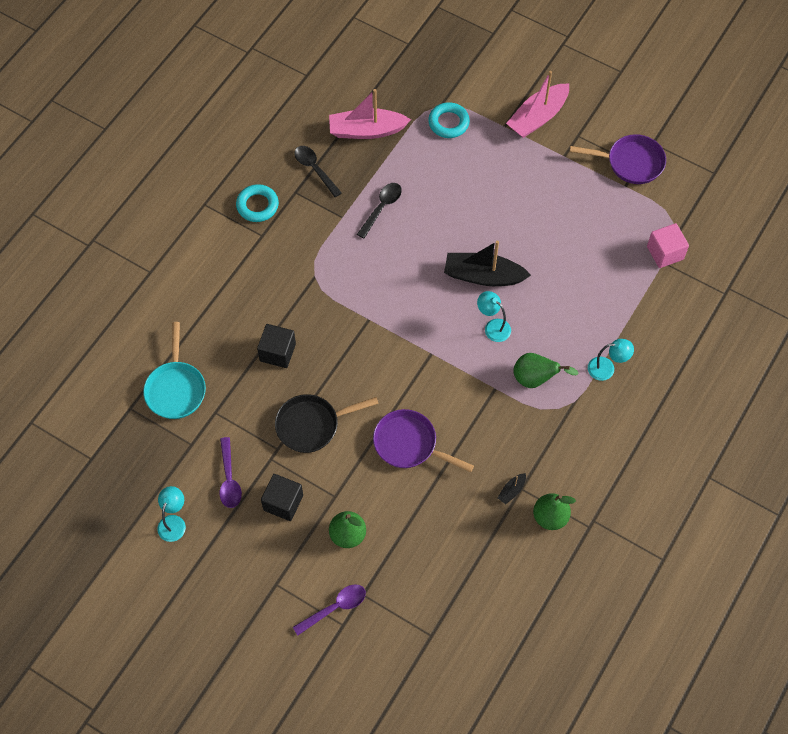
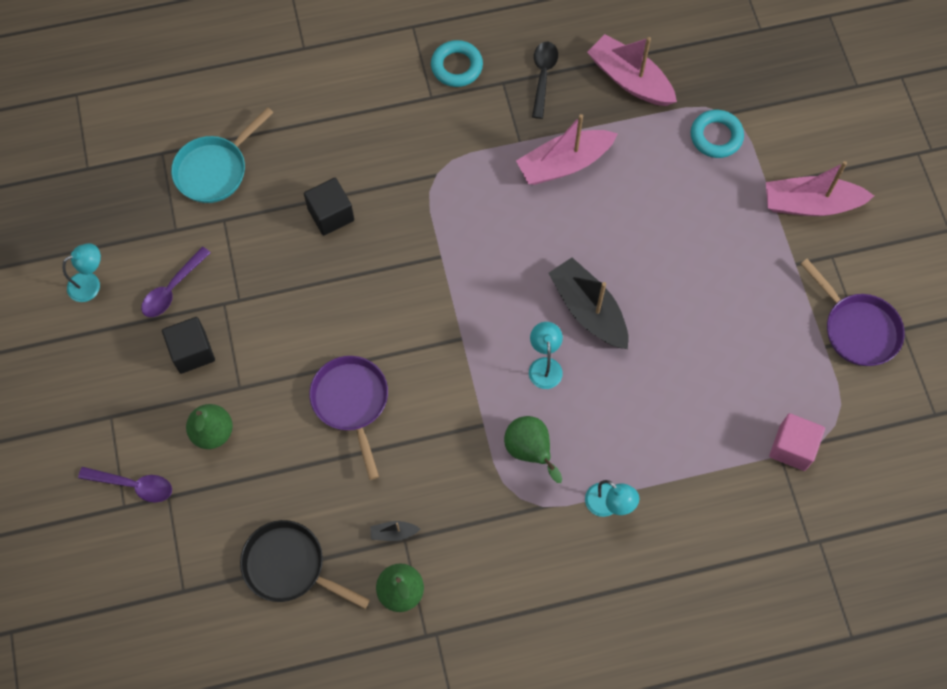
camera: 45 degrees right, 5 degrees up
(311, 425) = (289, 306): black pan -> black pan (289, 566)
(381, 208) = (564, 164): black spoon -> pink boat

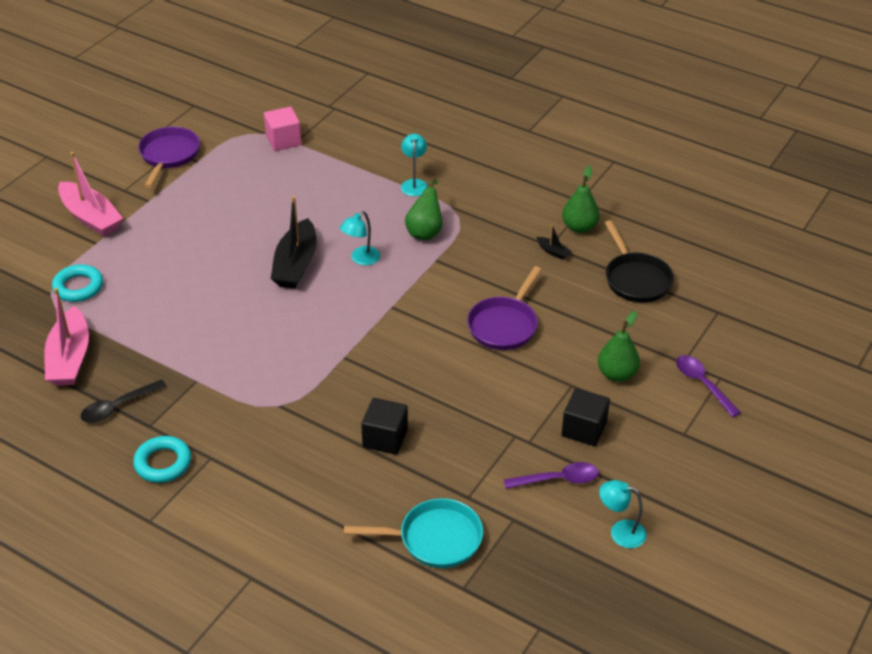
camera: 135 degrees left, 25 degrees down
(564, 164) = (190, 345): pink boat -> none

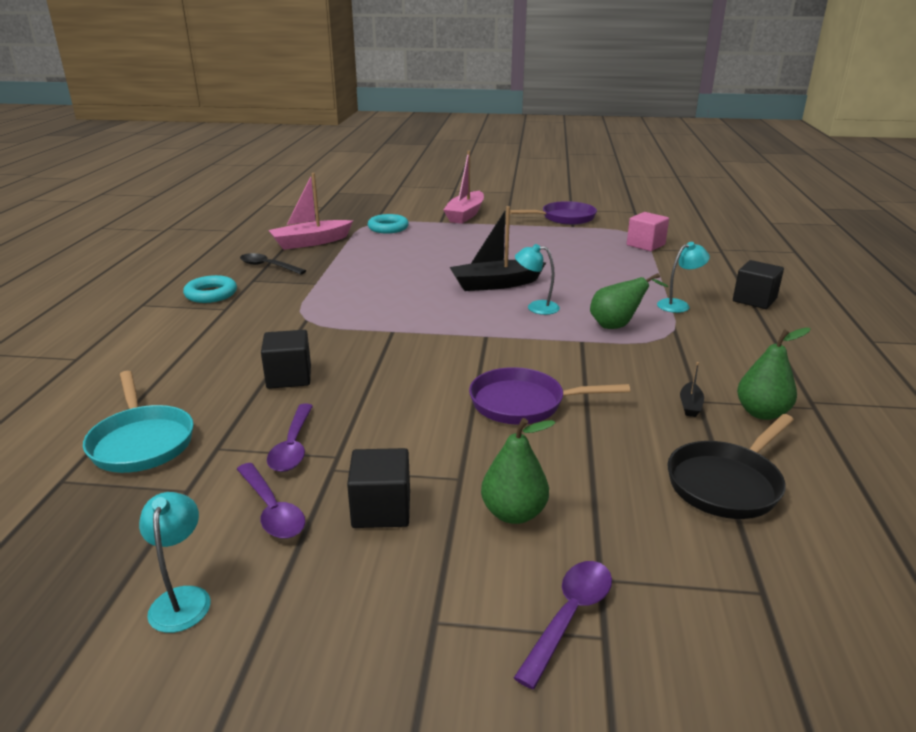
camera: 65 degrees right, 15 degrees down
(434, 143) = (754, 300): none -> black cube
(489, 455) = (293, 446): none -> purple spoon

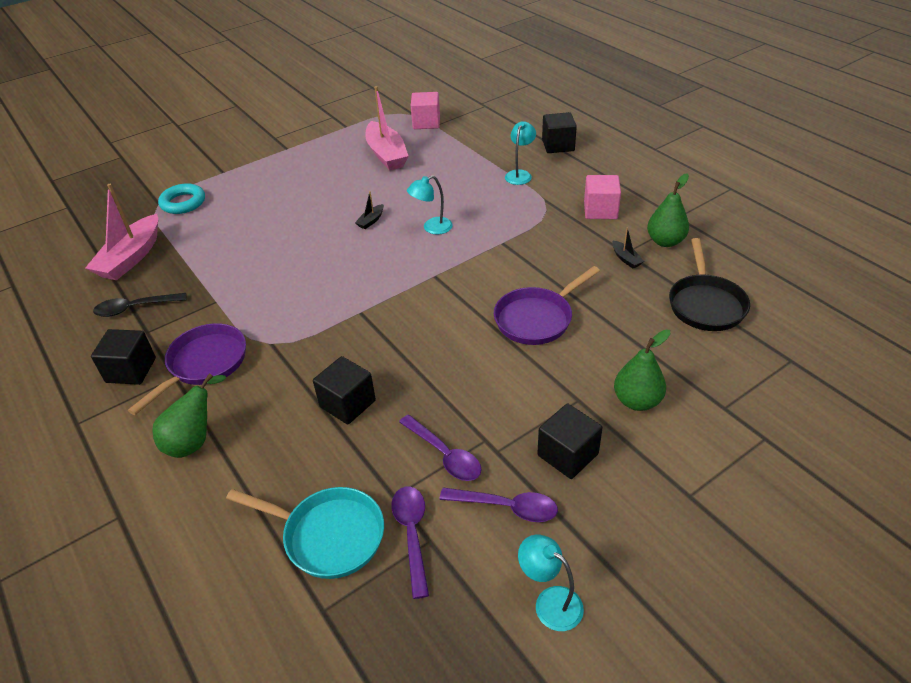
camera: 40 degrees left, 15 degrees up
(211, 294) = (131, 370): turquoise ring -> black cube
(465, 215) = (234, 153): pink boat -> pink boat (386, 154)
(495, 284) = (371, 221): black boat -> black boat, size x0.42
(564, 218) = (326, 119): purple pan -> purple pan (204, 364)
(569, 617) = (739, 440): purple spoon -> purple spoon (412, 535)
(617, 326) = (506, 215): green pear -> green pear (194, 441)
(723, 360) = (600, 210): none -> pink cube

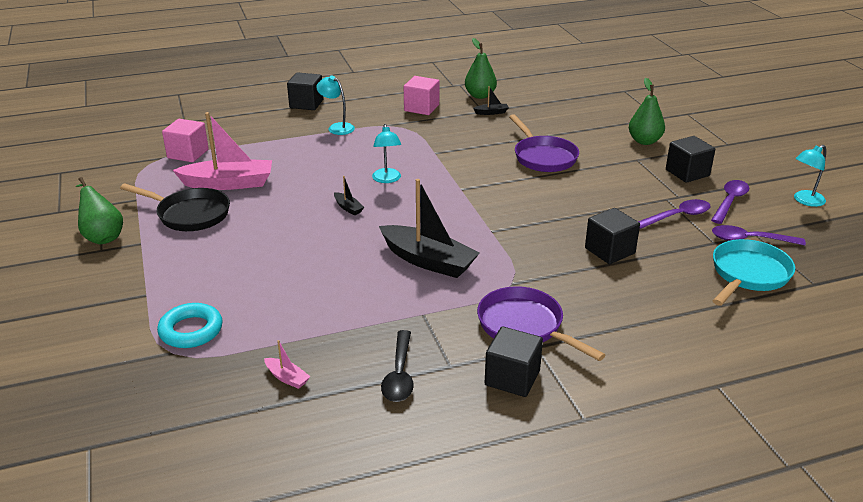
camera: 75 degrees left, 10 degrees down
(131, 257) = (287, 378): pink boat -> pink boat, size x0.42
(194, 441) = (632, 337): green pear -> green pear (102, 236)
(296, 285) = (428, 261): none -> black boat
(705, 304) = (558, 100): black pan -> black pan (190, 214)

